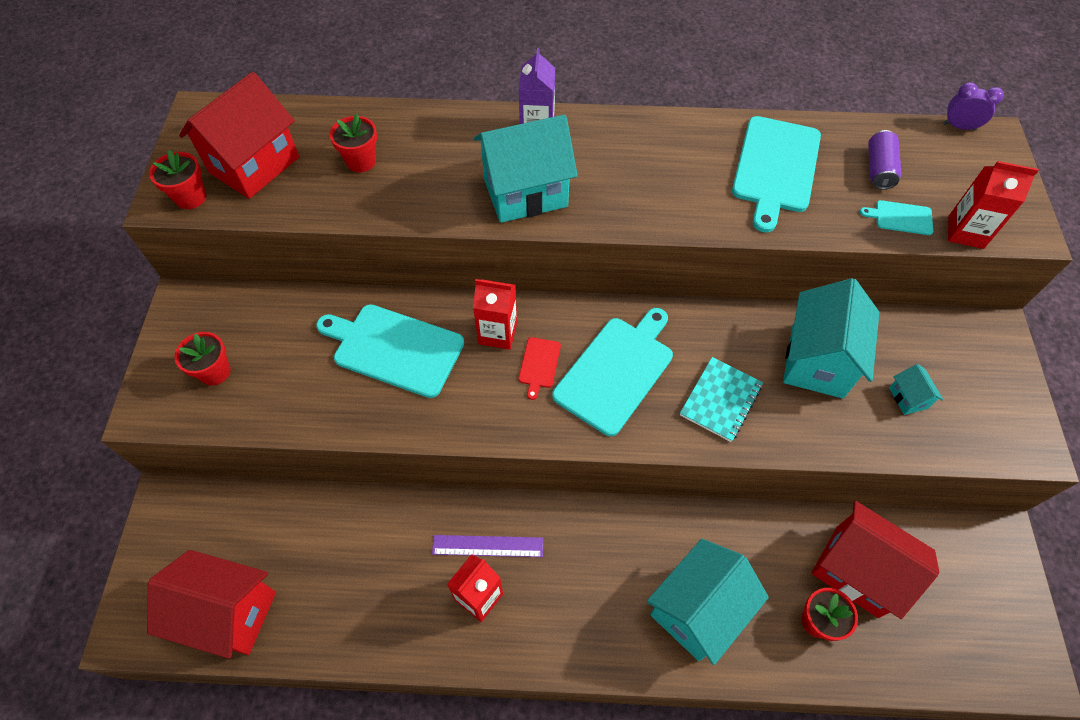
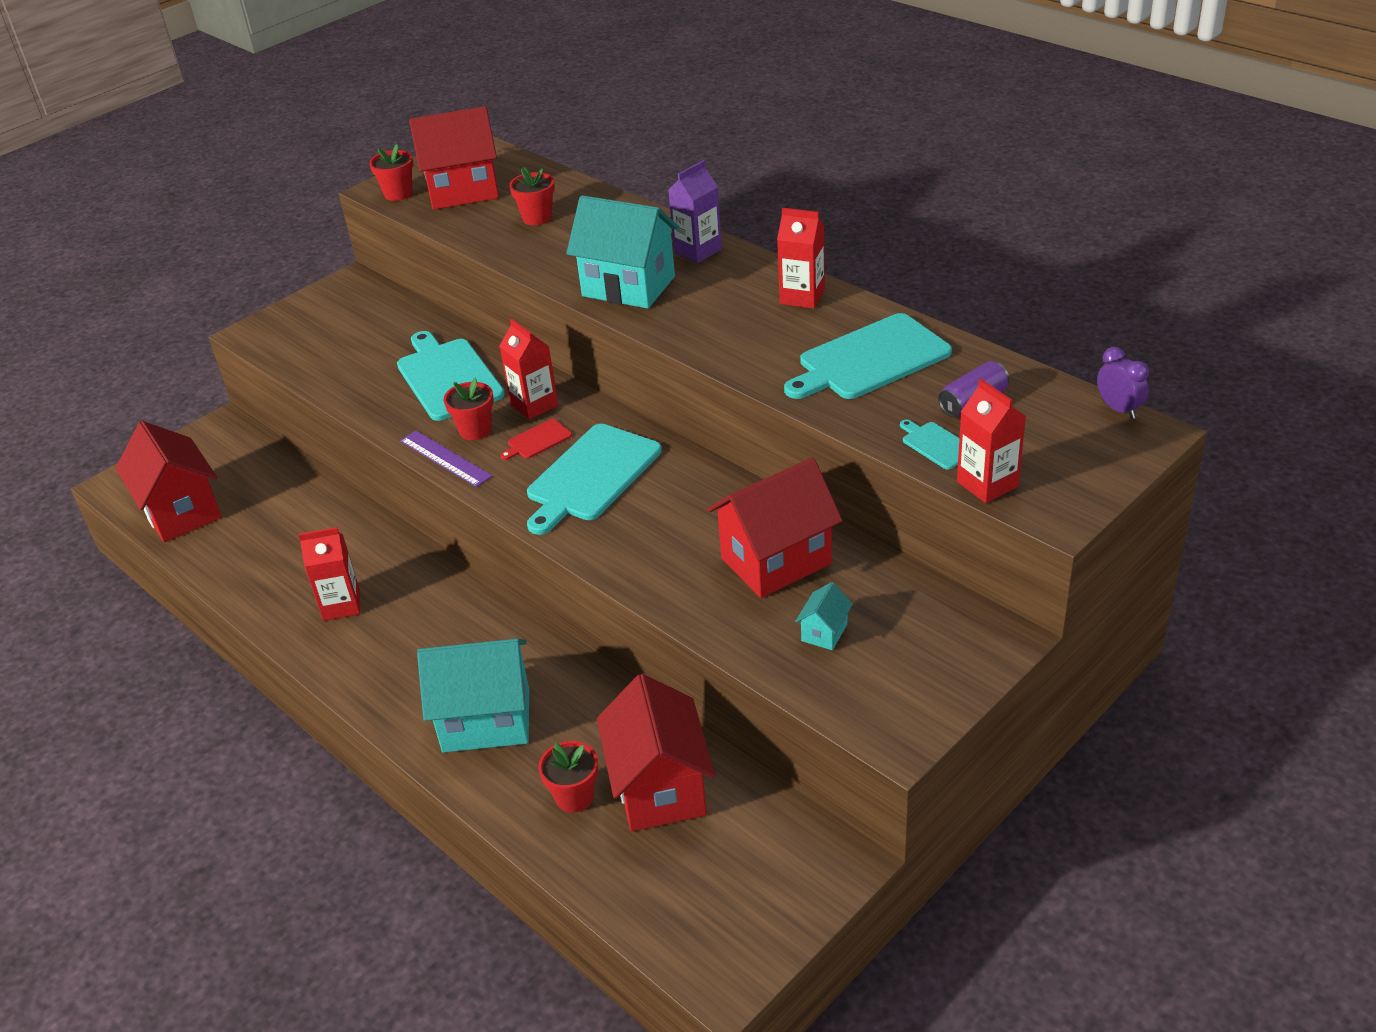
camera: 45 degrees right, 20 degrees down
(215, 372) = (317, 332): red flower pot -> red flower pot (475, 430)
(488, 546) = (388, 578): purple ruler -> purple ruler (445, 458)
(616, 371) = (591, 476): turquoise cutting board -> turquoise cutting board turned 135 degrees clockwise
(665, 136) = (802, 297): none -> red carton
(720, 400) = (649, 540): turquoise notebook -> none
(817, 361) = (776, 561): turquoise house -> red house

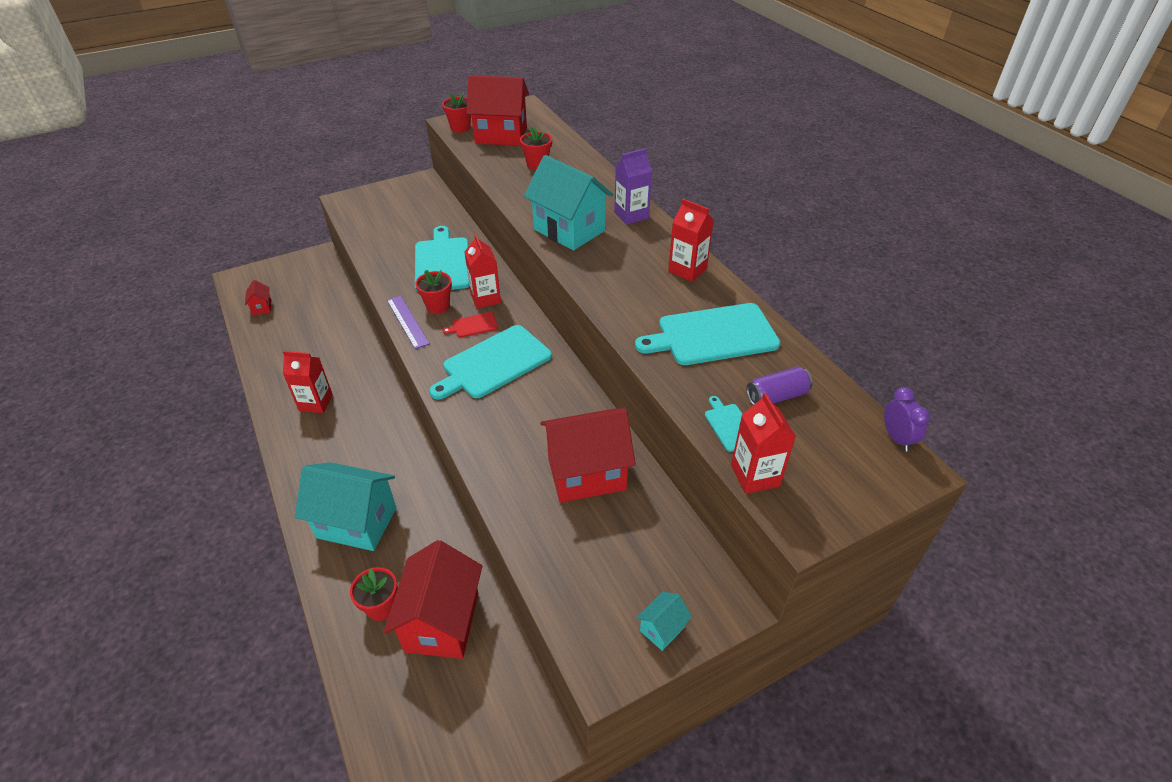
camera: 15 degrees right, 5 degrees up
(181, 512) = (262, 307): red house -> red house, size x0.44
(824, 632) = (592, 549): turquoise house -> turquoise house (662, 629)

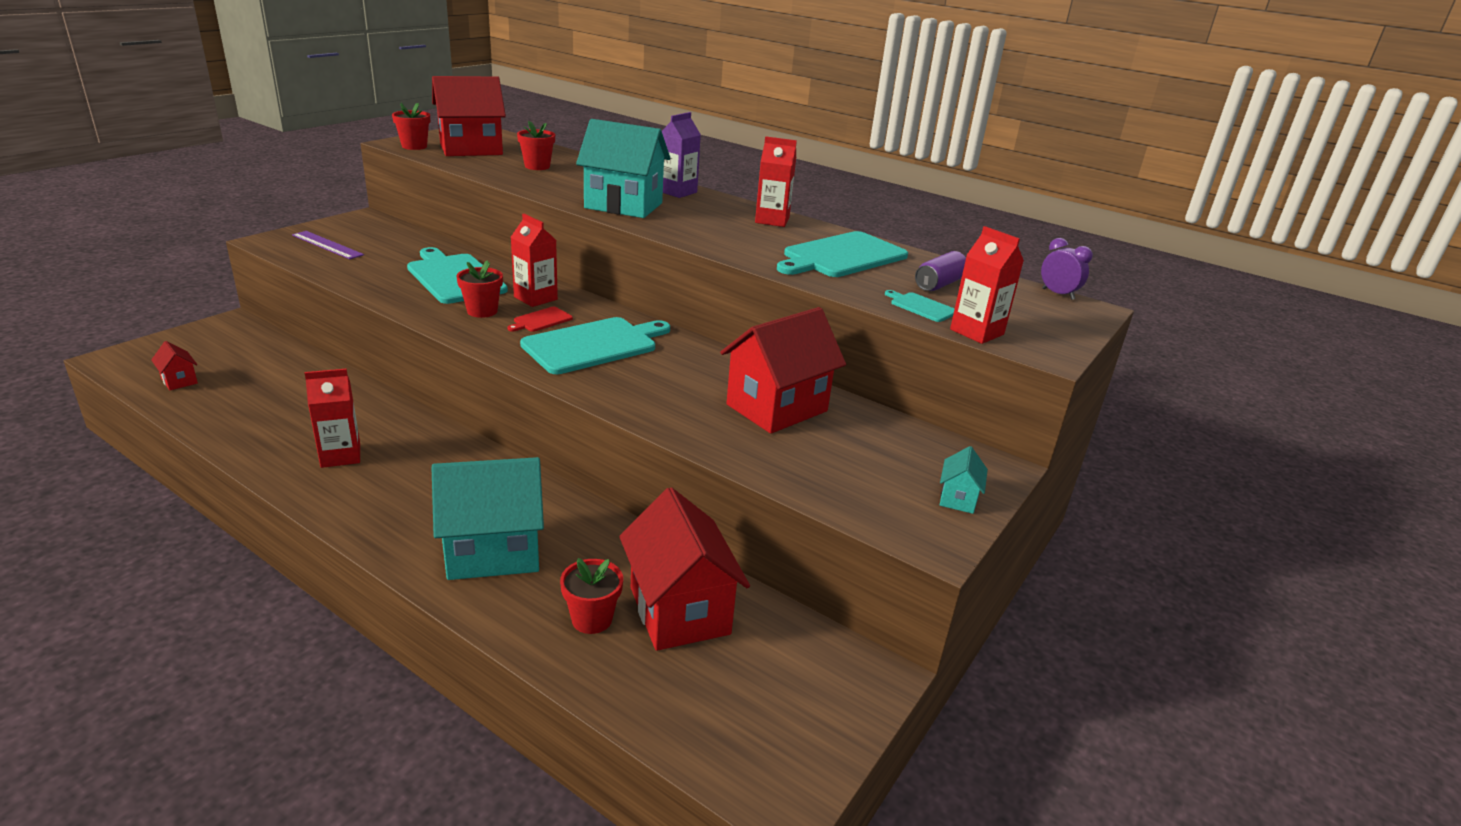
camera: 30 degrees left, 15 degrees down
(407, 321) = (454, 328): purple ruler -> purple ruler (327, 245)
(493, 363) = (594, 345): turquoise cutting board -> turquoise cutting board turned 150 degrees counterclockwise

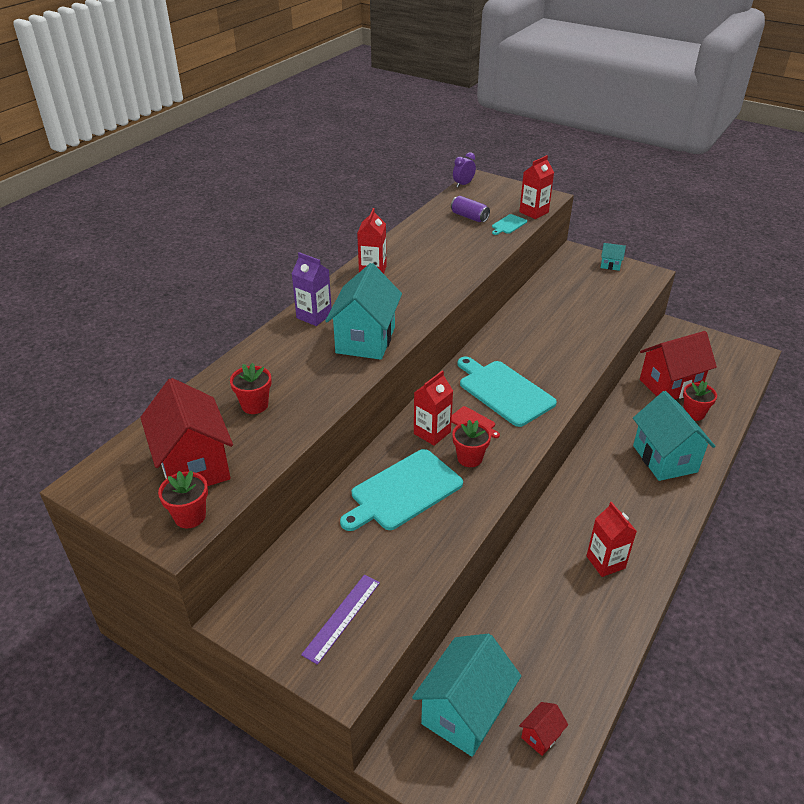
camera: 90 degrees left, 10 degrees up
(241, 351) = (464, 712): none -> turquoise house
(777, 408) = (552, 314): red house -> none
(842, 256) = (437, 246): turquoise cutting board -> none

